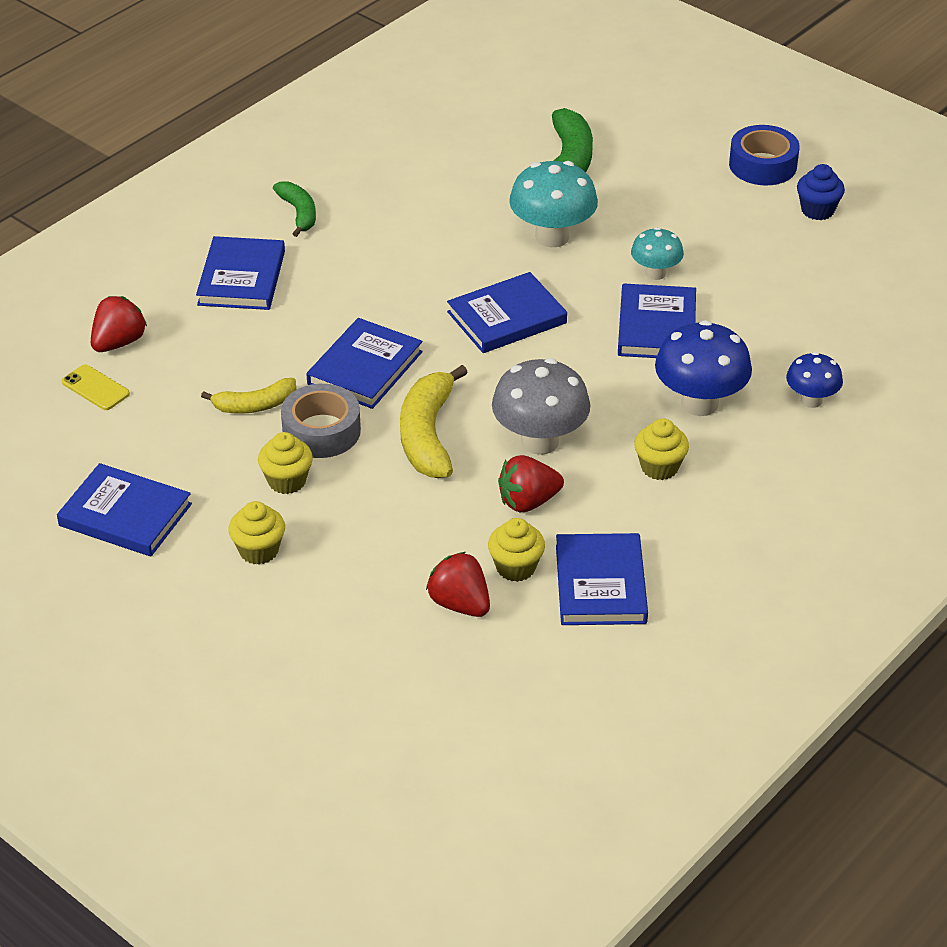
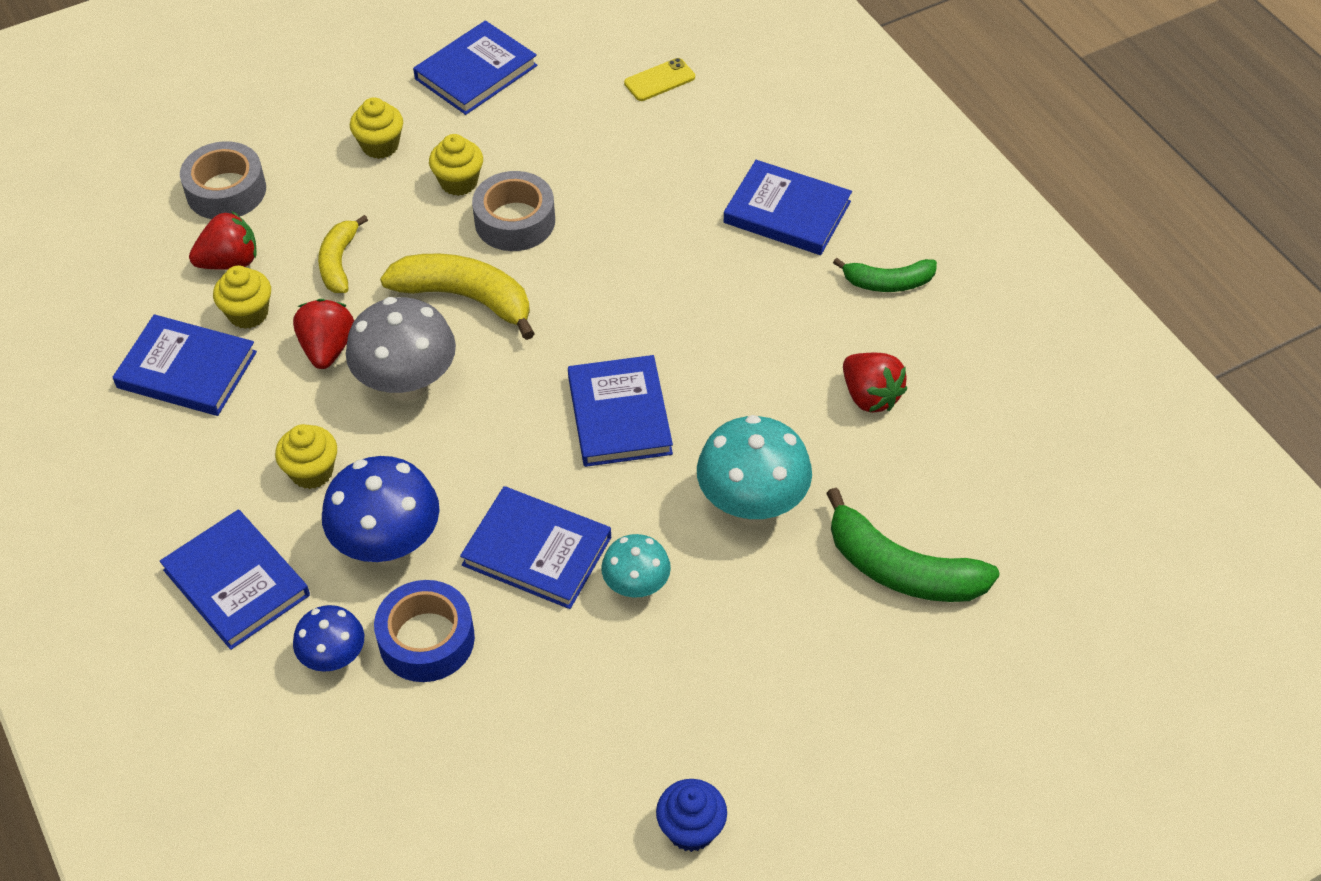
camera: 110 degrees right, 10 degrees up
(119, 342) = (720, 106): red strawberry -> red strawberry (870, 396)
(255, 405) = (578, 182): yellow banana -> yellow banana (339, 262)
(365, 368) = (593, 275): blue book -> blue book (237, 582)
(368, 643) = (226, 191): none -> grey tape
(762, 165) = (821, 803): blue tape -> blue tape (426, 639)

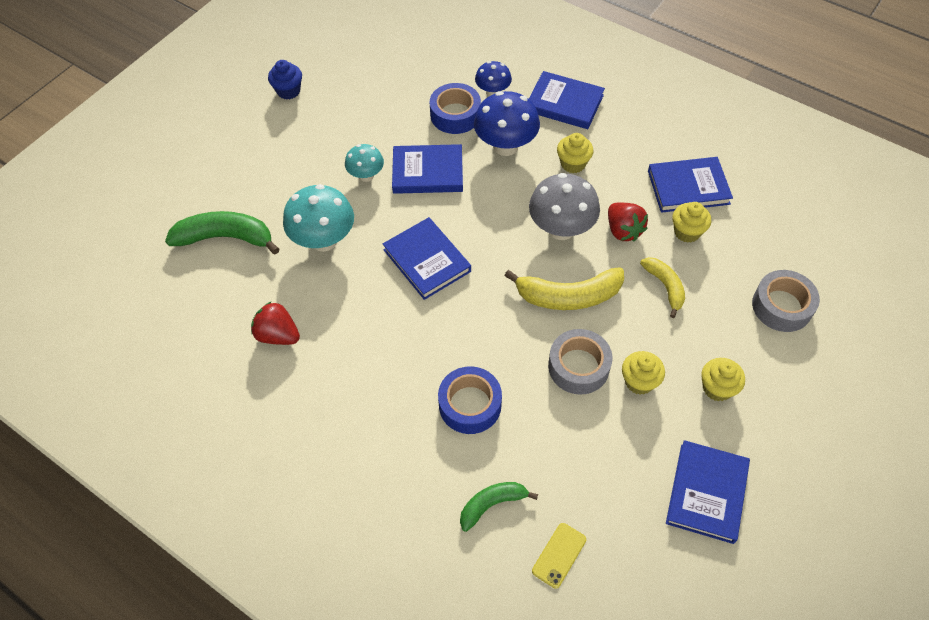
camera: 155 degrees right, 5 degrees up
(230, 262) = (729, 259): red strawberry -> none
(667, 231) = (470, 405): none -> blue tape
(787, 212) = (392, 460): blue book -> none
(888, 283) = (295, 429): green banana -> green banana (492, 504)

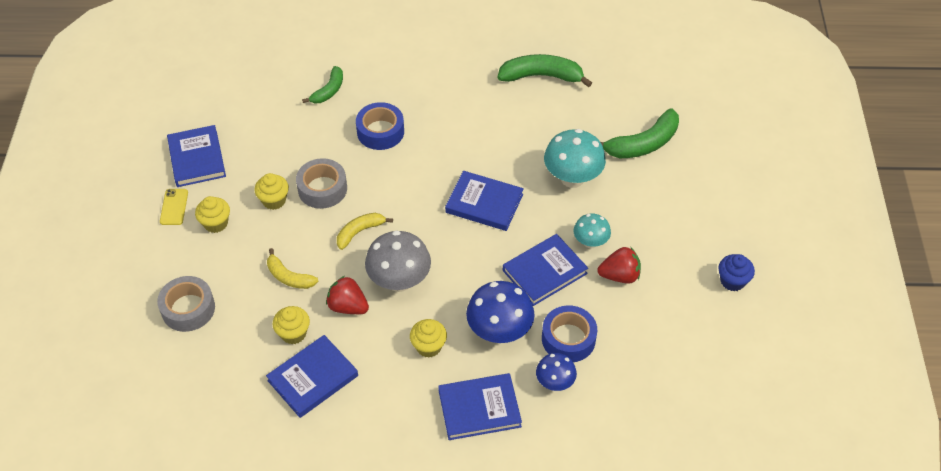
camera: 145 degrees right, 5 degrees down
(239, 374) = (541, 76): none -> green banana
(278, 335) = (540, 107): red strawberry -> red strawberry (619, 275)
(559, 555) = (273, 87): yellow phone -> yellow phone (174, 207)
(568, 296) = (359, 232): yellow banana -> yellow banana, size x0.61

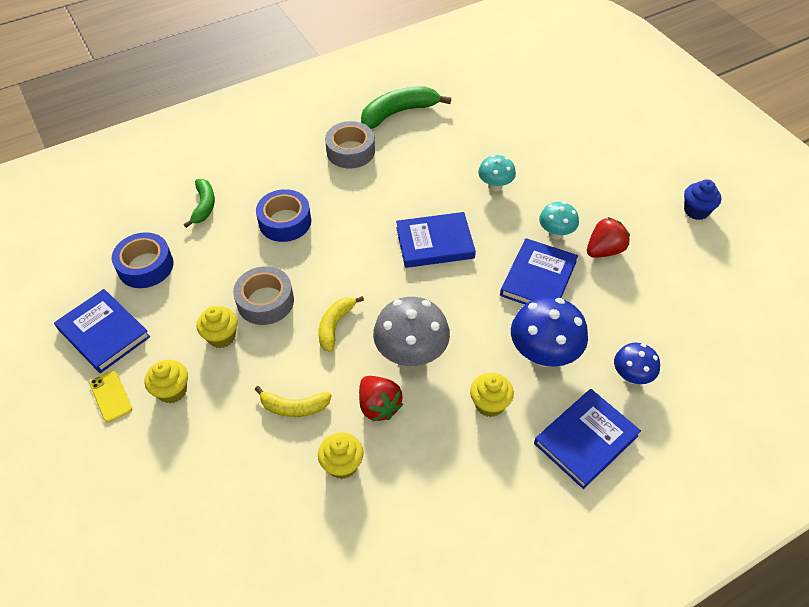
camera: 30 degrees left, 0 degrees up
(188, 309) = (203, 500): grey tape -> grey tape (350, 151)
(313, 378) = (398, 502): blue book -> none
(348, 306) = (379, 406): red strawberry -> red strawberry turned 120 degrees counterclockwise
(568, 339) = (609, 329): blue tape -> blue tape (145, 266)
(572, 178) = (495, 186): turquoise mushroom -> turquoise mushroom, size x0.59
(643, 144) = (530, 132): green banana -> none

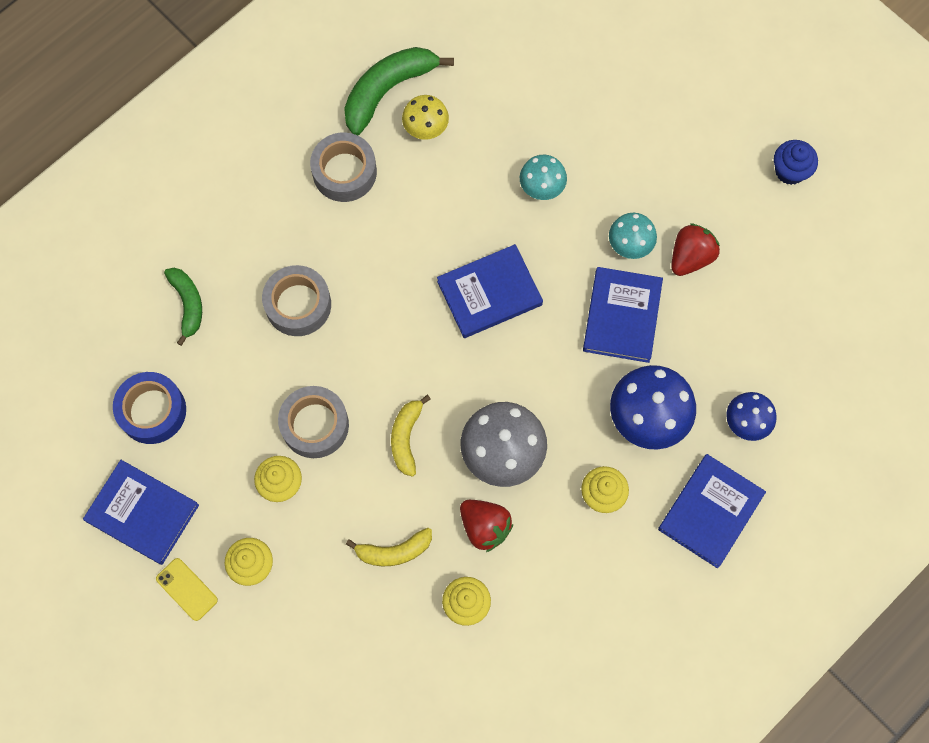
camera: 15 degrees left, 20 degrees up
(285, 222) = (298, 305): blue tape -> grey tape
(418, 137) = (426, 128): none -> yellow mushroom

